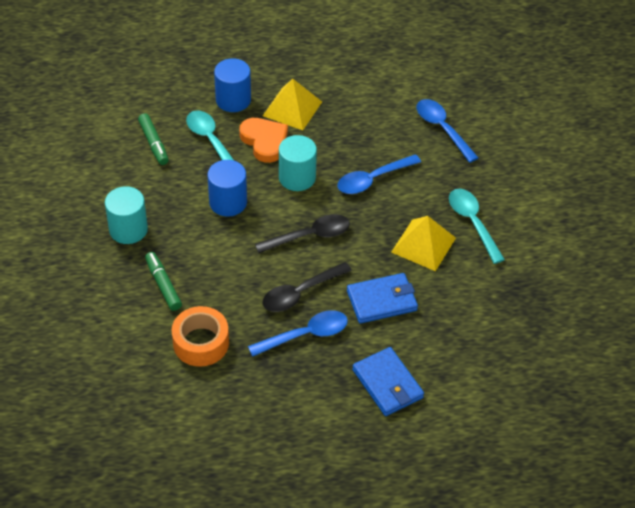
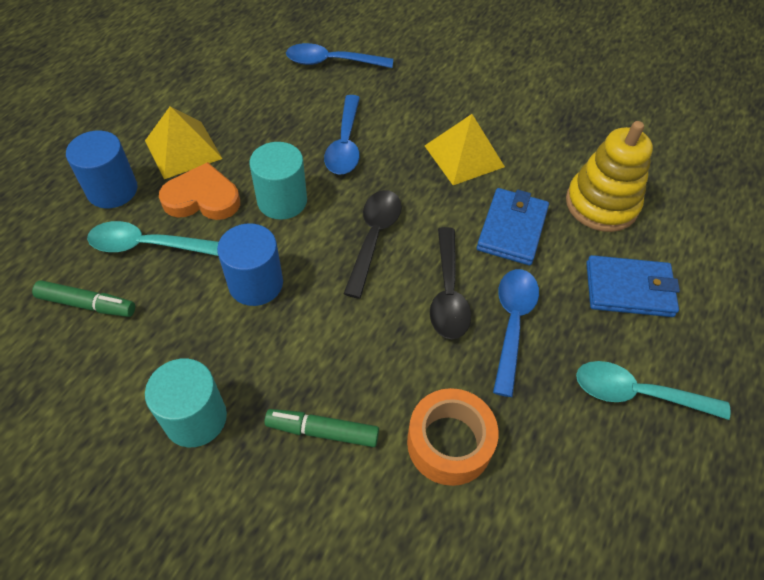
camera: 55 degrees left, 5 degrees up
(451, 339) = (601, 204): none -> yellow stacking toy
(472, 223) = (466, 108): turquoise spoon -> turquoise spoon (637, 394)

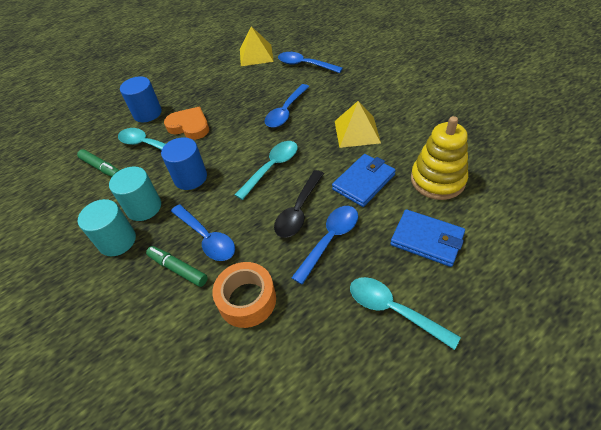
camera: 30 degrees right, 5 degrees down
(183, 149) = (195, 99): yellow pyramid -> yellow pyramid (256, 55)
(282, 201) = (231, 136): turquoise cylinder -> turquoise cylinder (144, 207)
(338, 371) = (207, 238): none -> blue spoon
(373, 238) = (272, 168): black spoon -> turquoise spoon

